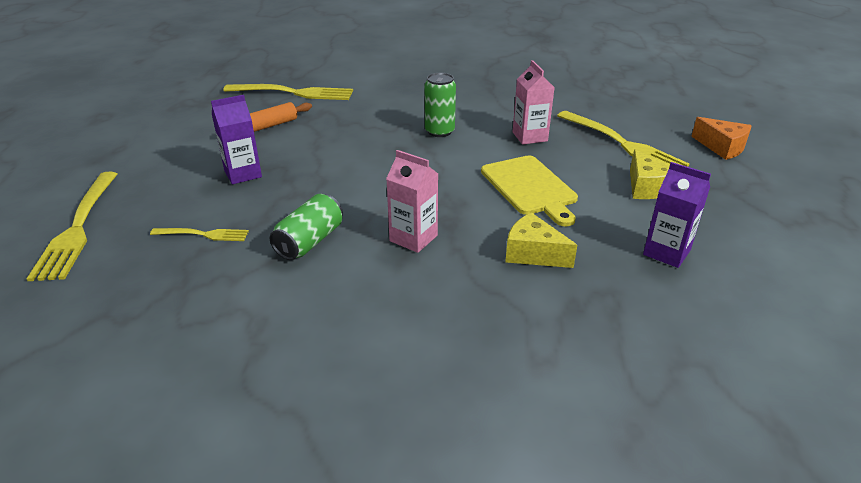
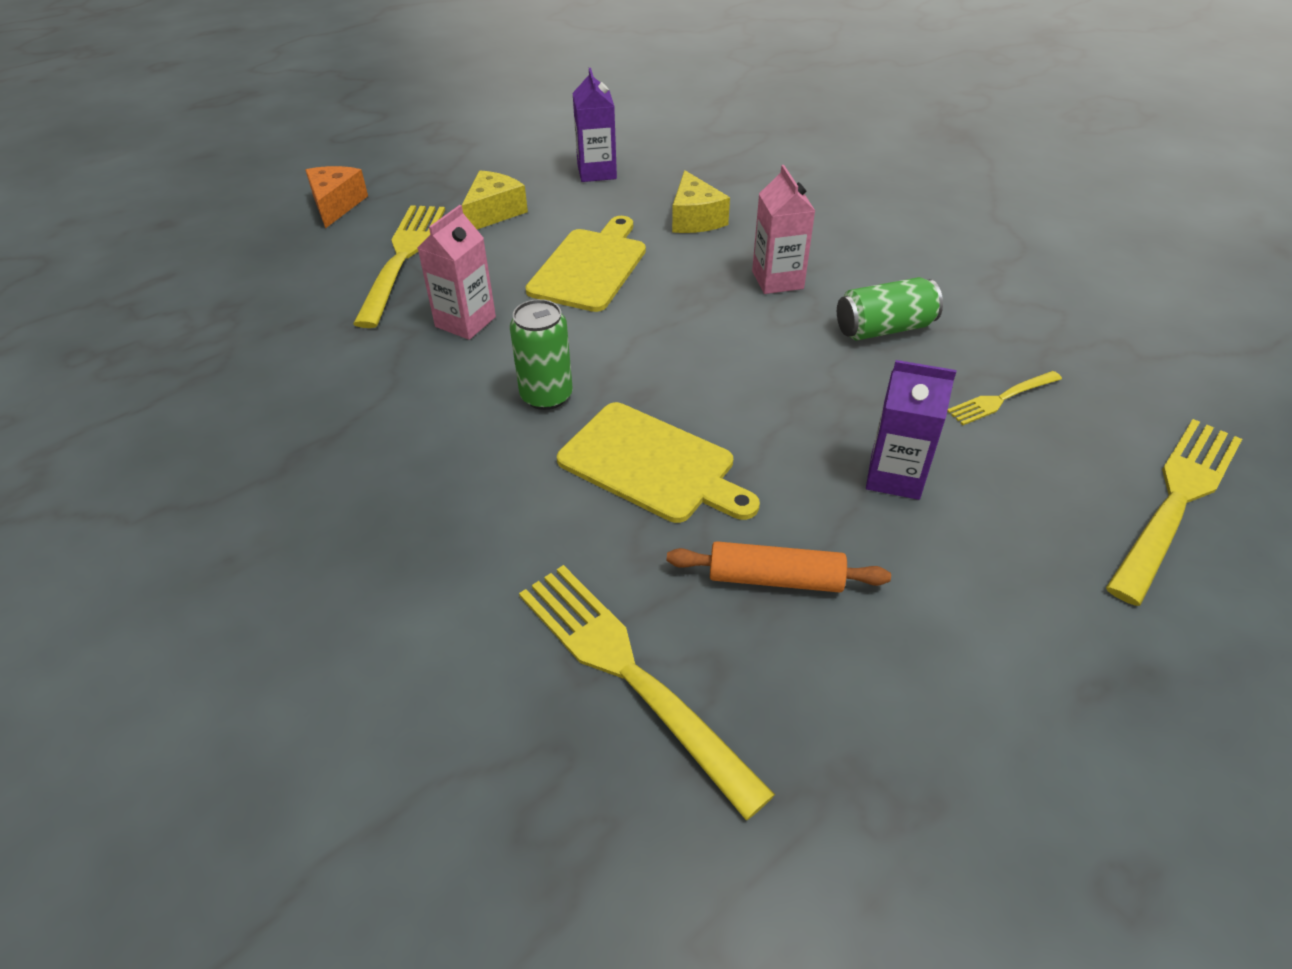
camera: 135 degrees left, 10 degrees up
(203, 234) = (1001, 399): yellow fork -> yellow fork turned 75 degrees counterclockwise
(358, 132) = (652, 465): none -> yellow cutting board

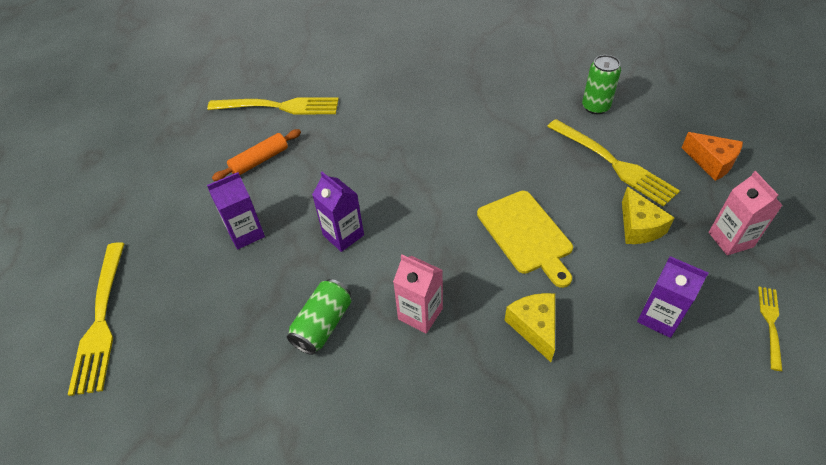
camera: 135 degrees right, 5 degrees up
(465, 322) = (521, 159): pink carton -> pink carton (730, 240)
(546, 396) = (431, 157): green can -> green can (595, 107)
(652, 465) = (351, 164): yellow cutting board -> none
(695, 219) = (534, 327): yellow cheese -> yellow cheese turned 45 degrees clockwise
(770, 388) = (343, 235): none -> purple carton
(1001, 399) = (221, 322): yellow fork -> yellow fork (770, 324)

